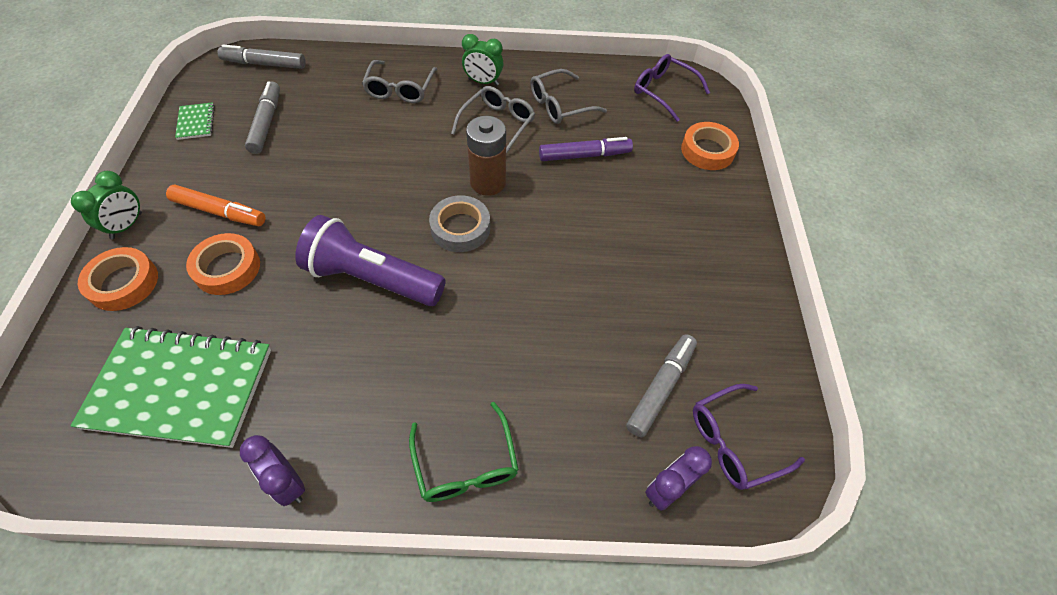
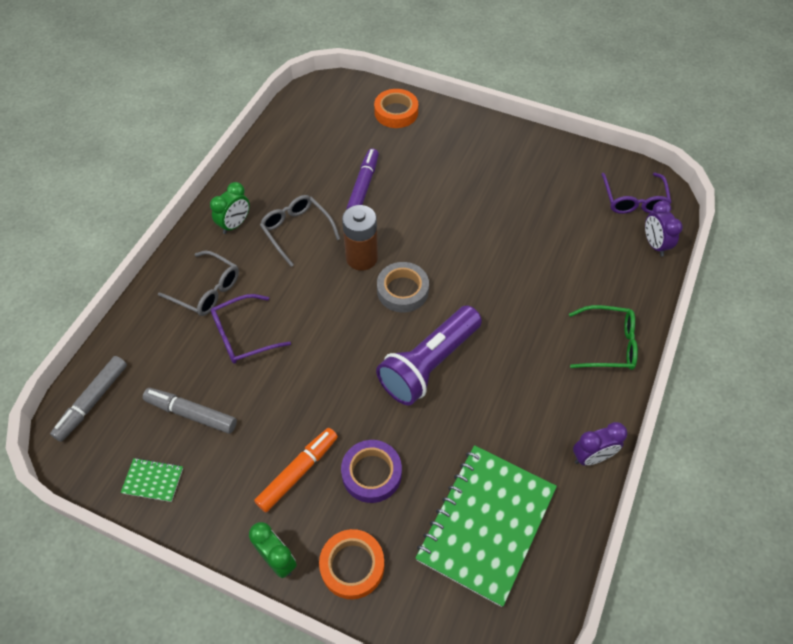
camera: 65 degrees left, 0 degrees up
(227, 268) = (371, 473): orange tape -> purple tape
(559, 105) = (296, 181): grey glasses -> none
(660, 388) = (586, 220): grey marker -> none
(663, 91) = (318, 111): purple glasses -> purple glasses (243, 336)

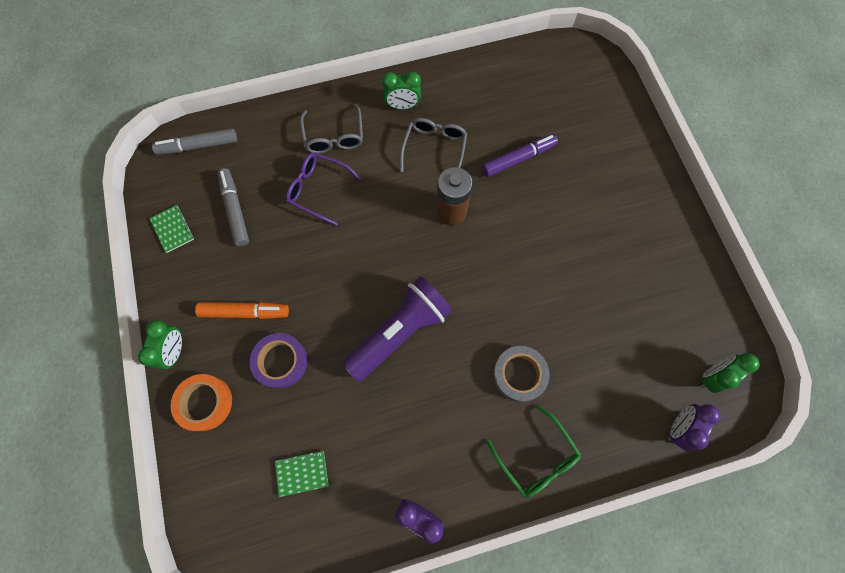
camera: 50 degrees right, 15 degrees up
(396, 112) = (615, 122): orange tape -> none
(402, 290) = (448, 263): grey tape -> grey tape (519, 374)
(429, 364) = (400, 332): purple flashlight -> purple flashlight turned 135 degrees clockwise
(486, 524) = (302, 473): green notebook -> green notebook, size x0.41
(634, 200) = (711, 376): purple glasses -> green clock

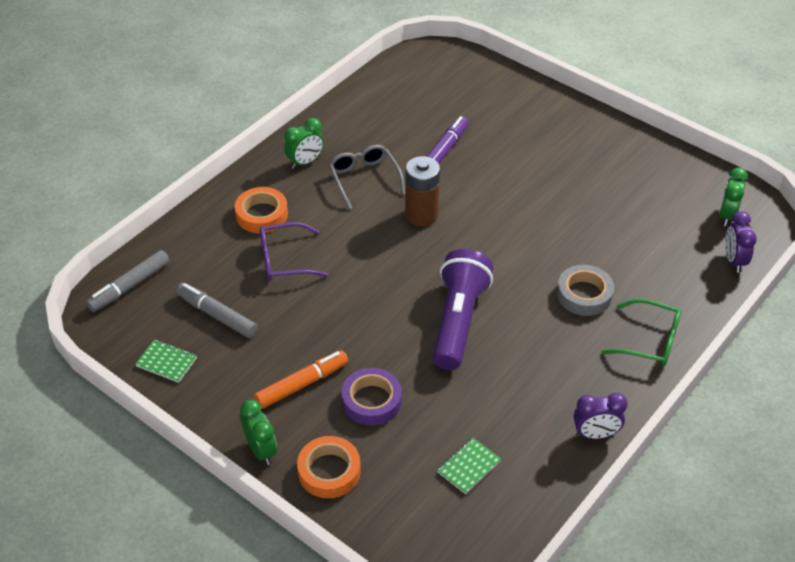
camera: 35 degrees left, 25 degrees down
(334, 137) = (261, 214): grey glasses -> orange tape

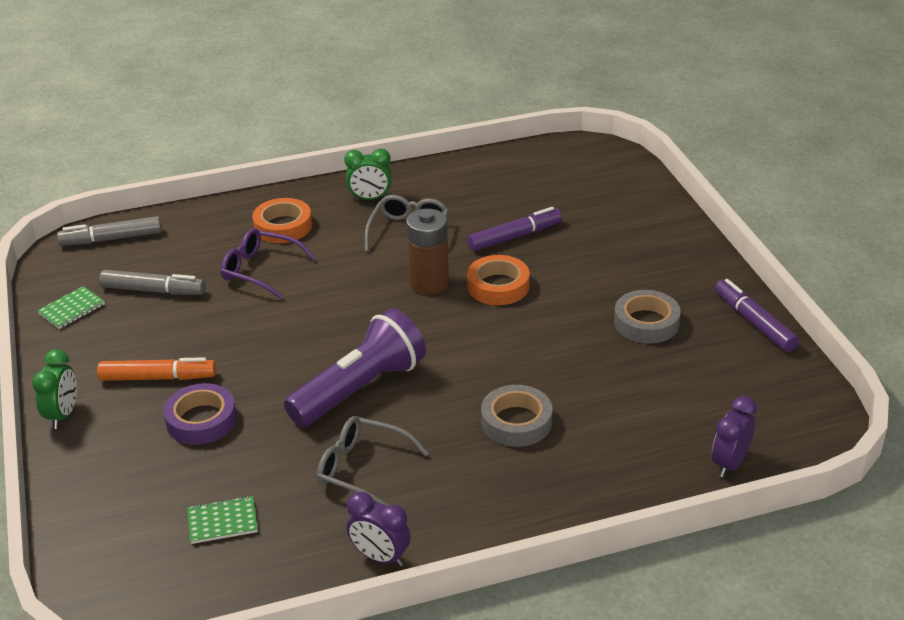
camera: 35 degrees right, 10 degrees down
(166, 362) = (72, 309): green notebook -> green notebook turned 75 degrees clockwise
(217, 315) = (153, 290): grey marker -> grey marker turned 120 degrees clockwise
(329, 471) = (97, 460): orange tape -> orange tape (498, 286)
(521, 379) = (362, 469): none -> grey glasses
(594, 181) = (646, 322): none -> grey tape
(650, 341) = (540, 497): green glasses -> none
(658, 152) = (754, 322): none -> purple marker
(727, 215) = (771, 415): green clock -> none

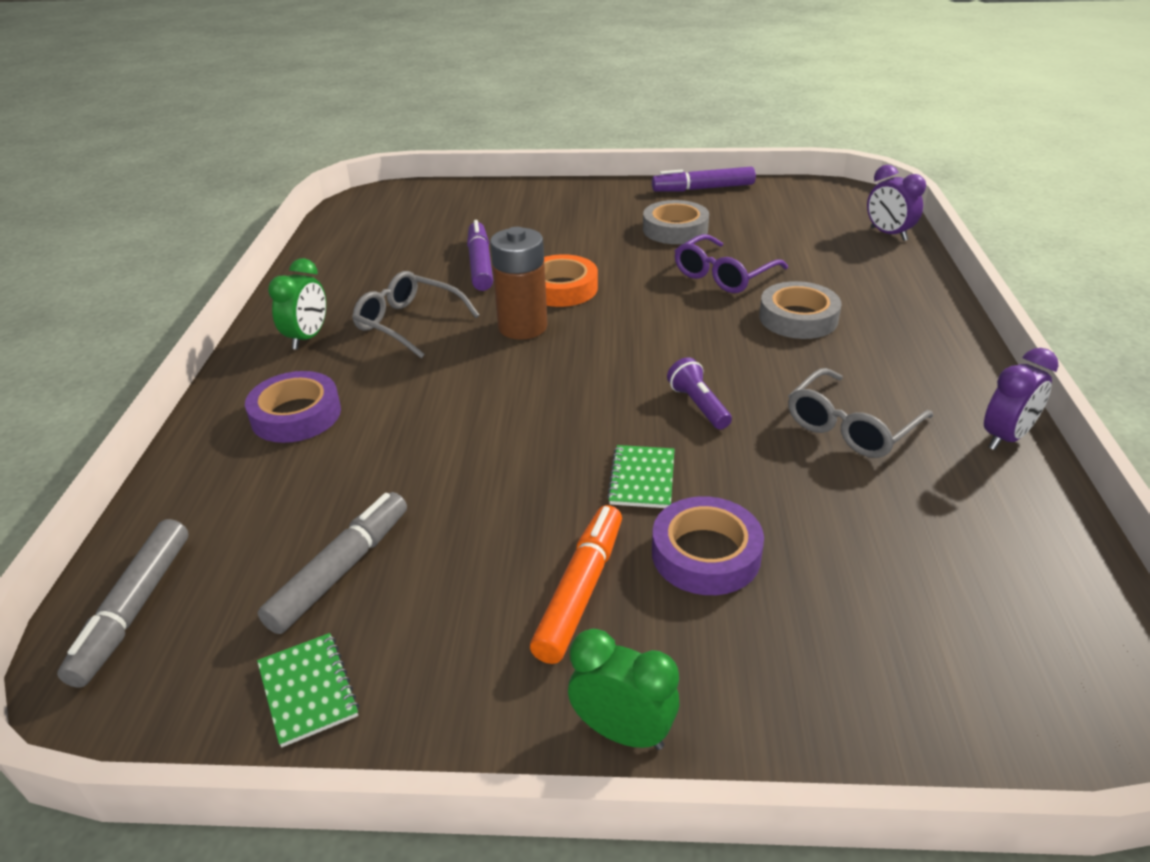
camera: 70 degrees left, 0 degrees up
(222, 521) = (932, 560): green notebook -> green notebook (642, 479)
(260, 270) = (384, 450): purple glasses -> purple glasses (723, 275)
(283, 226) = (296, 415): orange tape -> purple tape
(360, 389) = (698, 405): purple flashlight -> purple flashlight, size x0.44

